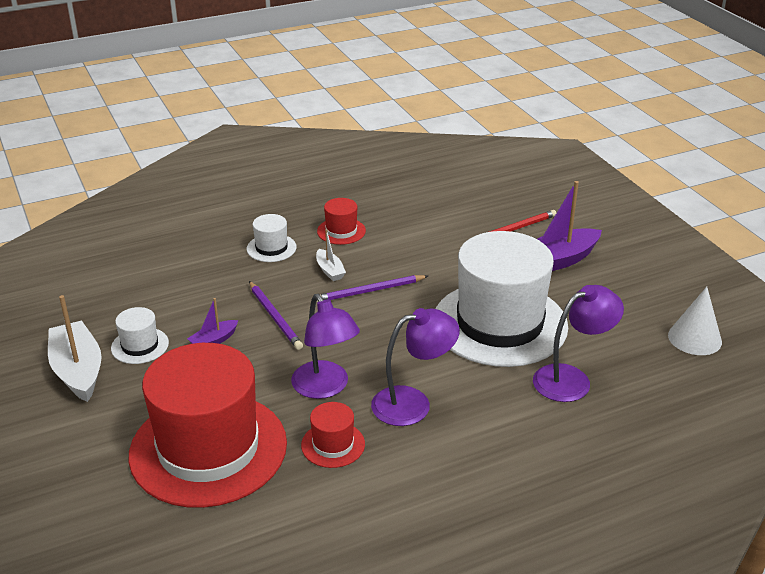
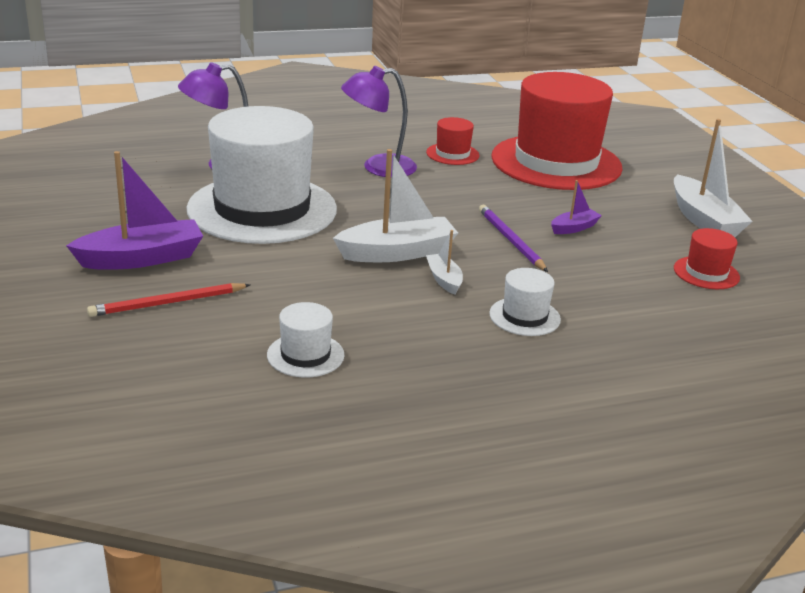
camera: 175 degrees left, 5 degrees down
(140, 345) = (652, 232): white hat -> white hat (305, 355)
(325, 388) = (456, 184): purple lamp -> none
(341, 231) = (422, 329): red hat -> red hat (706, 273)
(370, 291) = (397, 253): purple pencil -> white boat
(694, 338) = (71, 177): white cone -> none

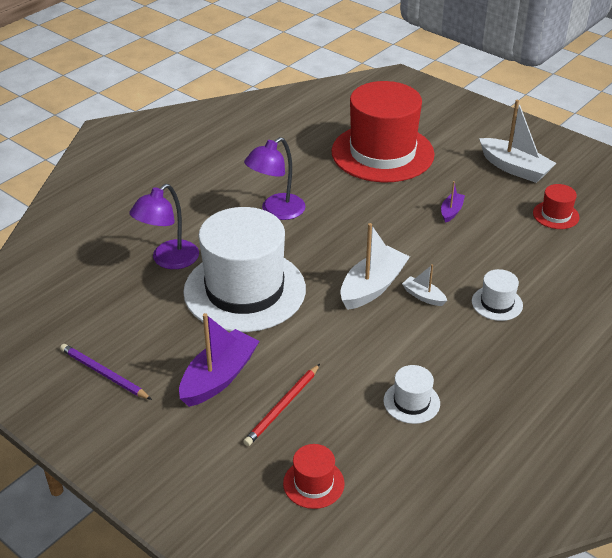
camera: 30 degrees left, 10 degrees up
(452, 154) = (310, 175): red hat -> red hat (313, 483)
(510, 240) = (426, 241): purple pencil -> purple pencil (103, 374)

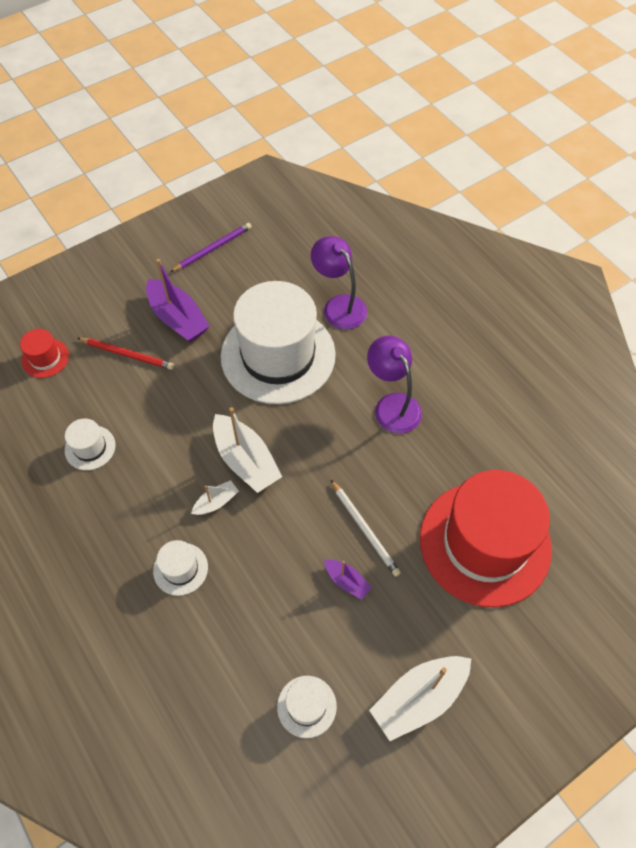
camera: 105 degrees right, 20 degrees up
(282, 407) = (127, 354): red pencil -> red pencil turned 150 degrees clockwise
(402, 209) = (365, 529): none -> white pencil
(556, 215) = (306, 706): red hat -> white hat

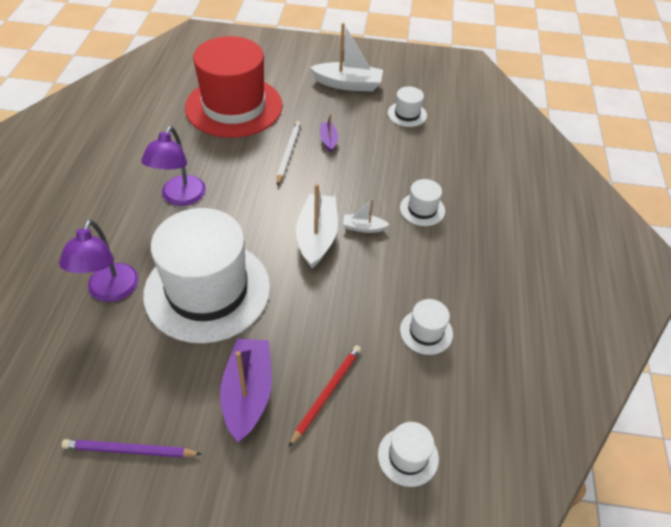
camera: 140 degrees left, 10 degrees down
(45, 358) = (408, 456): red hat -> white hat
(127, 354) = (326, 393): red pencil -> red pencil turned 60 degrees clockwise

